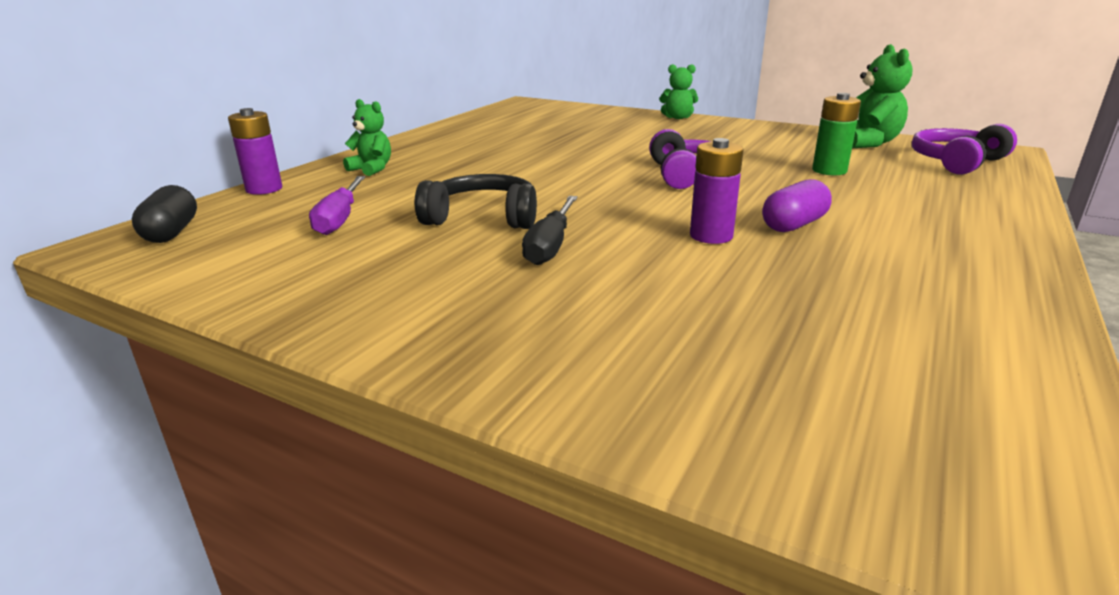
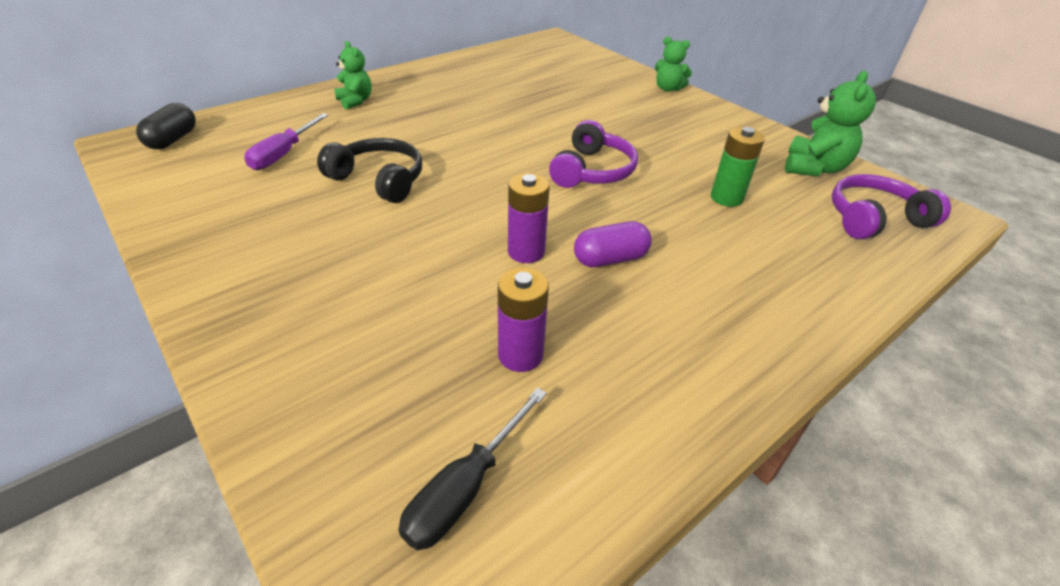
camera: 20 degrees right, 15 degrees up
(264, 189) = (265, 107): purple battery -> purple battery (520, 355)
(551, 245) = (395, 226): black screwdriver -> black screwdriver (465, 488)

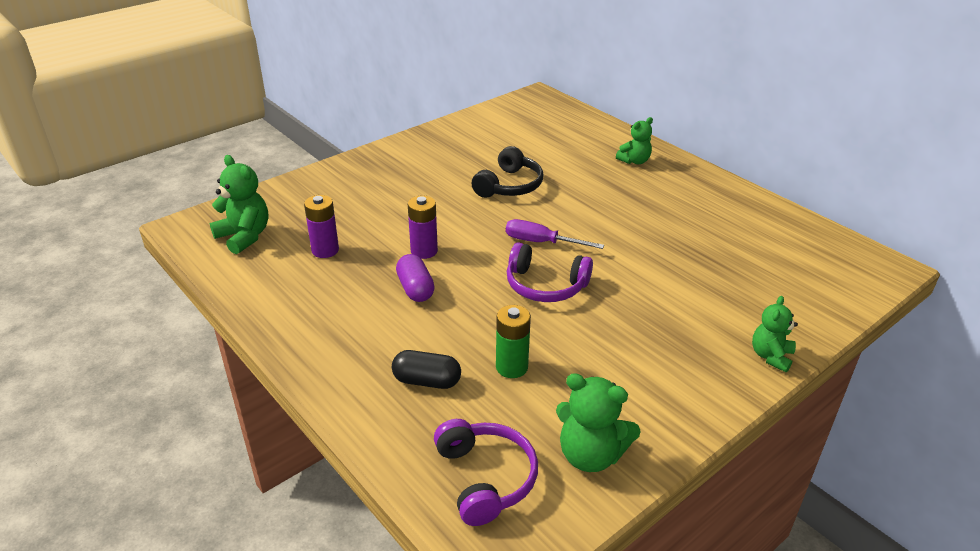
camera: 90 degrees right, 5 degrees down
(173, 140) = (546, 108): black capsule -> black capsule (427, 381)
(284, 154) = (537, 146): purple screwdriver -> purple screwdriver (541, 242)
(465, 488) = (244, 236): black screwdriver -> green teddy bear

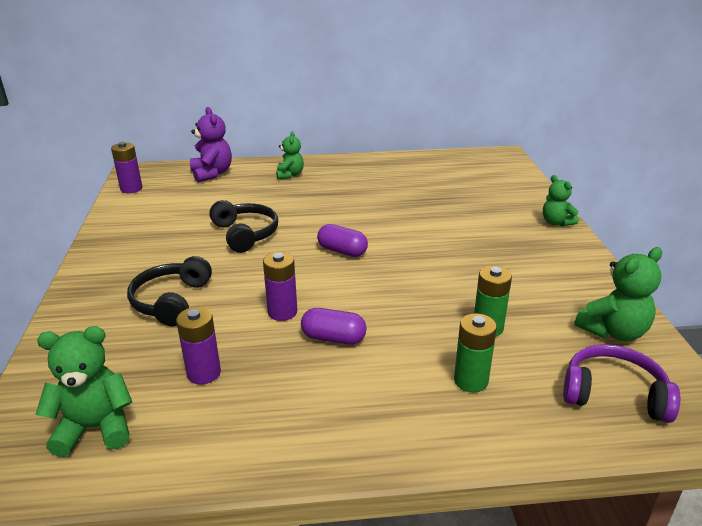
camera: 55 degrees left, 5 degrees down
(388, 198) = (171, 301): none -> black headphones
(427, 381) = (471, 381): black capsule -> green battery
(510, 107) = (131, 189): none -> purple battery
(541, 242) = (342, 251): purple screwdriver -> purple capsule
(545, 285) = (399, 271): purple headphones -> none
(581, 126) = (212, 173): none -> purple teddy bear

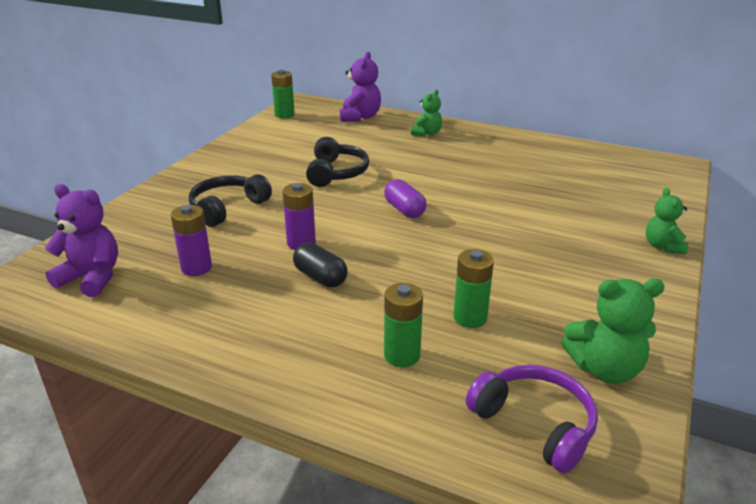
camera: 30 degrees right, 0 degrees up
(95, 428) = (92, 278): green teddy bear -> purple teddy bear
(131, 189) = (284, 115): purple battery -> green battery
(333, 338) = (320, 277): purple capsule -> black capsule

